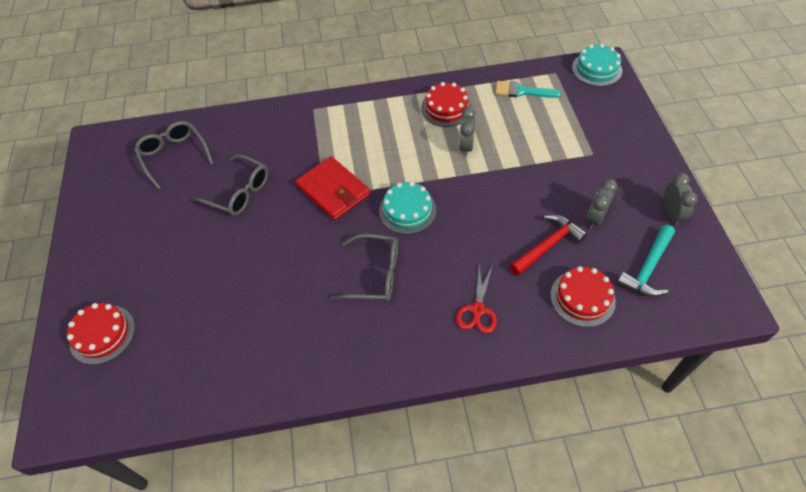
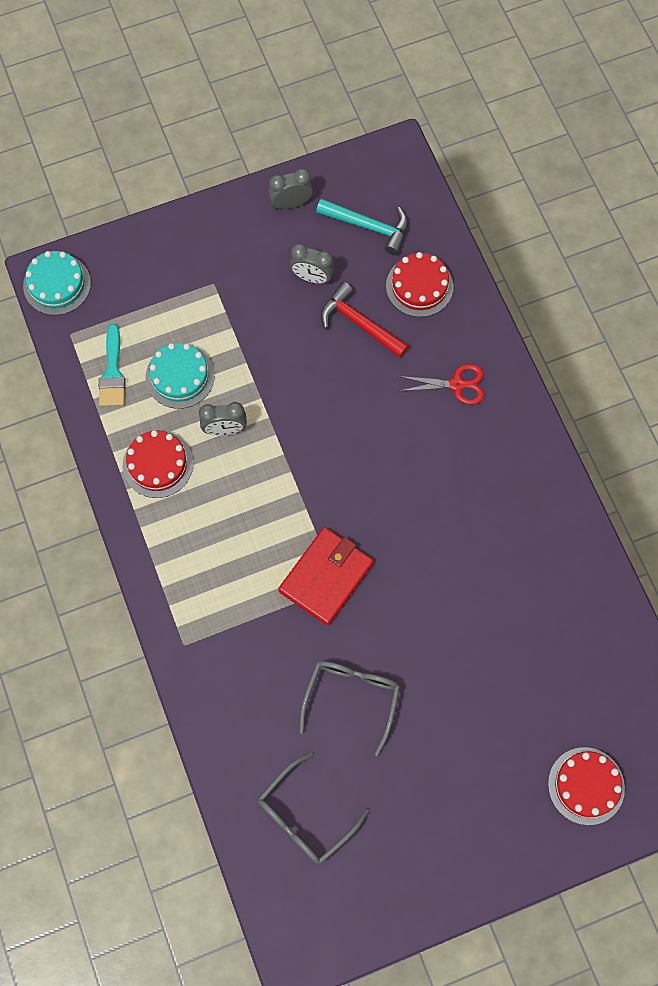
camera: 105 degrees left, 15 degrees up
(375, 274) = (437, 498): grey glasses -> none
(407, 210) = (340, 481): turquoise cake -> turquoise cake (180, 376)

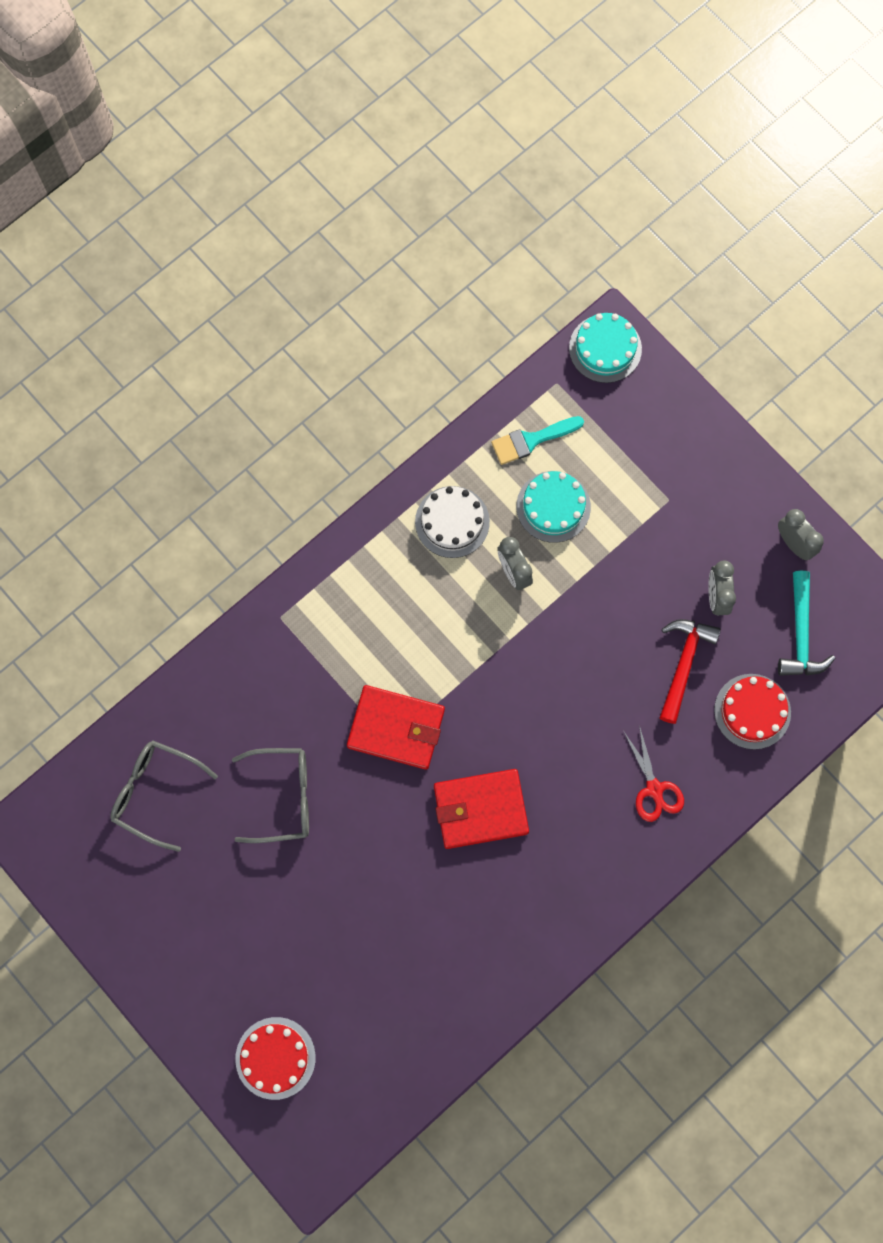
camera: 70 degrees right, 5 degrees up
(158, 464) = (452, 522): red cake -> white cake
(424, 531) = (480, 809): none -> red wallet

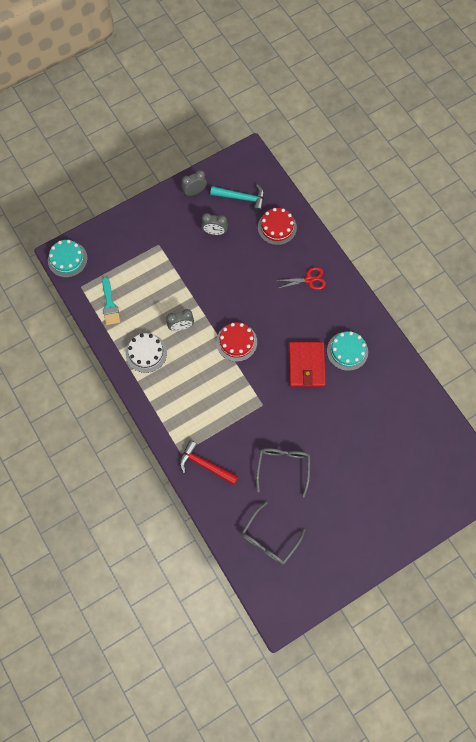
camera: 80 degrees left, 5 degrees down
(275, 1058) = (424, 493): red cake -> red cake (236, 342)
(396, 728) = (255, 401): red wallet -> none
(553, 506) = (149, 300): turquoise cake -> turquoise cake (347, 351)
(683, 664) = (247, 254): red hammer -> red hammer (205, 465)

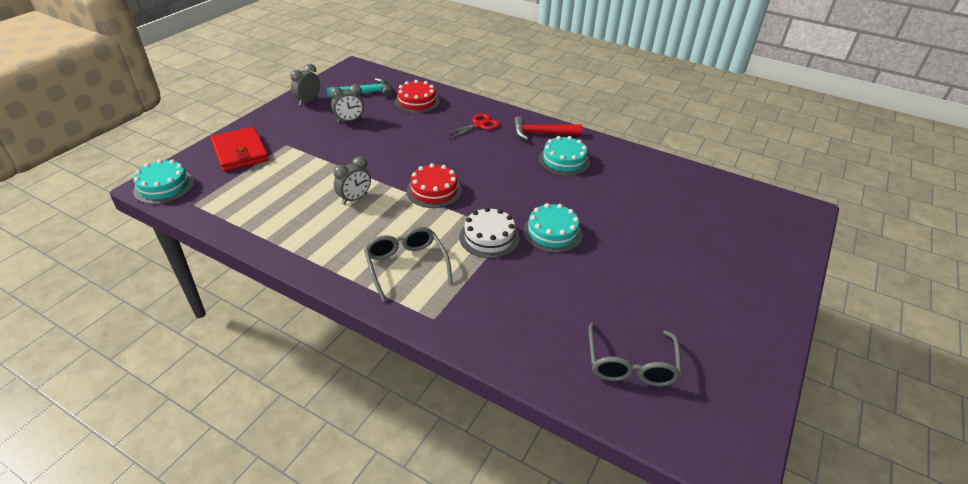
camera: 30 degrees left, 30 degrees down
(110, 304) = (244, 208): turquoise brush -> none
(146, 353) = (320, 235): white cake -> white cake (489, 237)
(205, 465) = (477, 318): red hammer -> red hammer (541, 133)
(283, 467) = (581, 280): grey glasses -> grey glasses (406, 265)
(291, 419) = (552, 232): none -> turquoise cake
(306, 365) = (530, 184): red wallet -> red wallet (240, 152)

